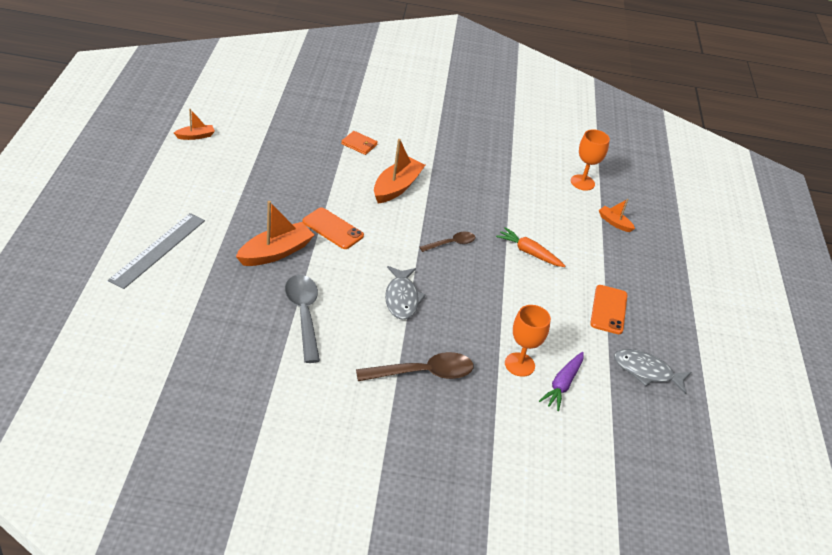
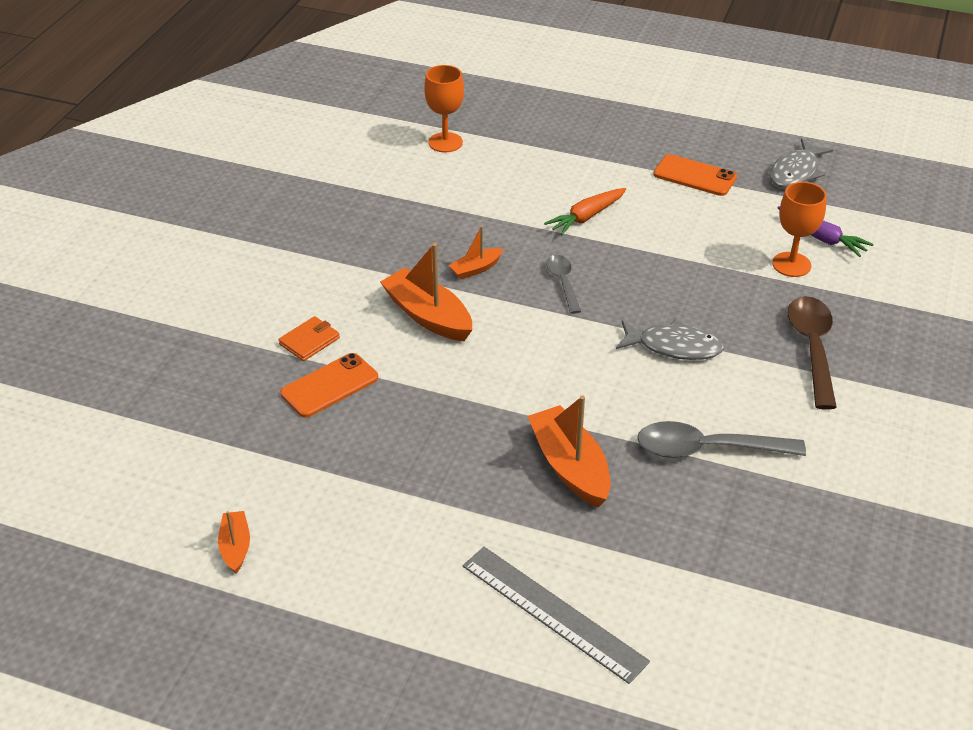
camera: 70 degrees left, 0 degrees up
(333, 229) = (519, 397): orange phone -> orange phone (329, 385)
(451, 243) = (563, 282): brown spoon -> grey spoon
(614, 223) = (533, 135): orange boat -> orange boat (476, 269)

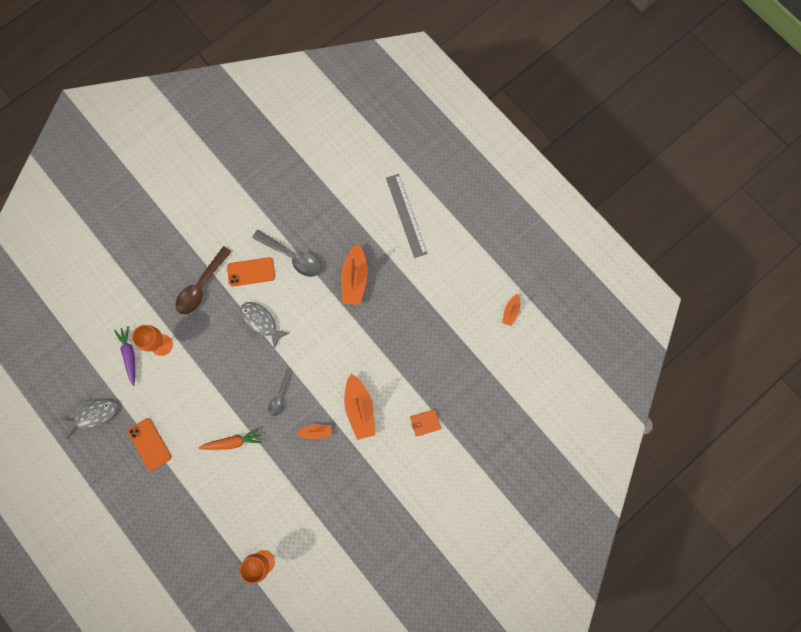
camera: 150 degrees left, 35 degrees up
(329, 385) = (430, 385): orange phone -> orange phone (251, 272)

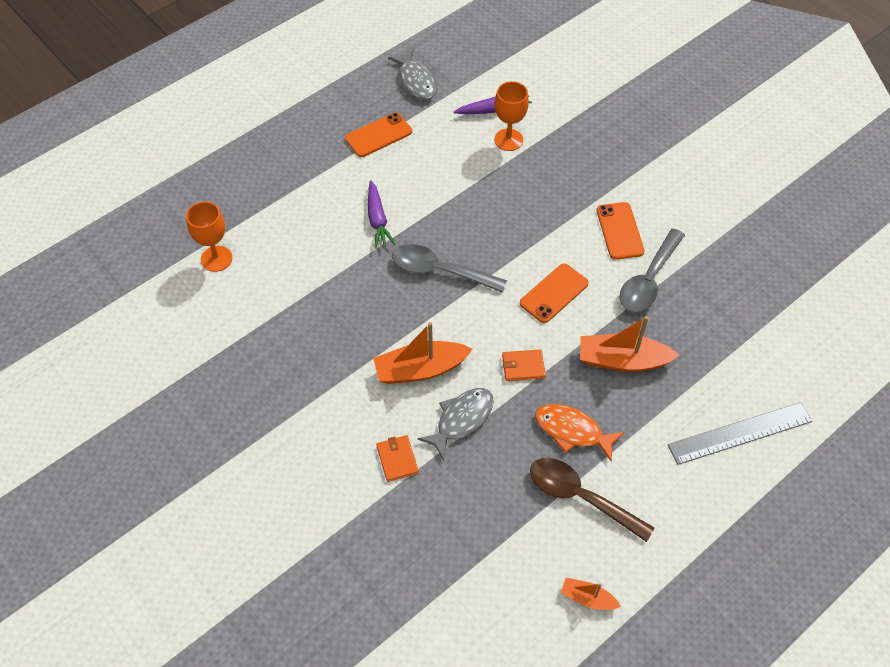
camera: 90 degrees right, 20 degrees down
(201, 286) = (593, 177): brown spoon -> brown spoon (580, 497)
(232, 442) = (377, 220): orange carrot -> purple carrot
(261, 322) = (546, 245): grey fish -> grey fish (461, 420)
(280, 396) = (440, 271): grey spoon -> grey spoon, size x1.70
(301, 319) = (554, 293): none -> orange phone
(316, 432) = (388, 314): orange boat -> none
(358, 342) = (523, 366): none -> orange wallet
(405, 313) = (572, 431): none -> orange fish

